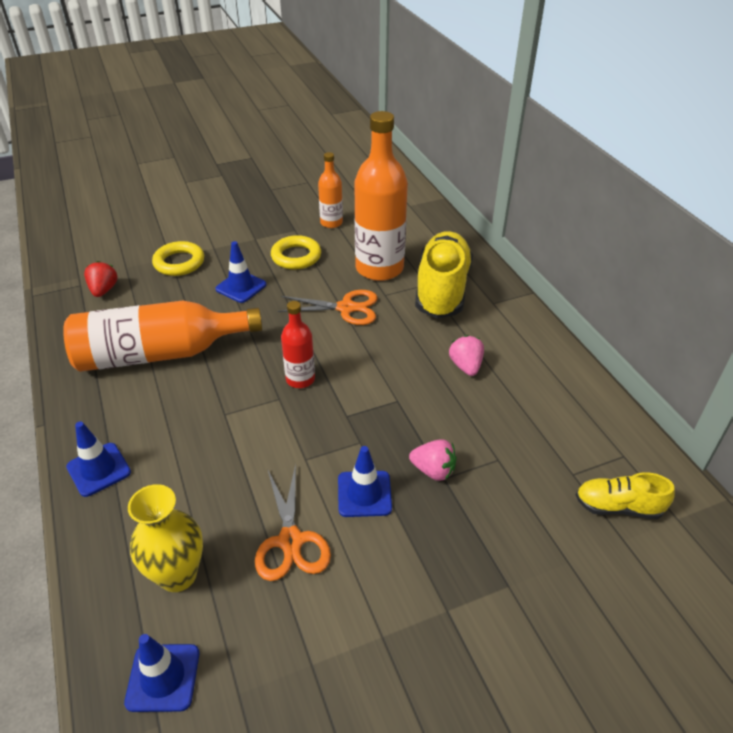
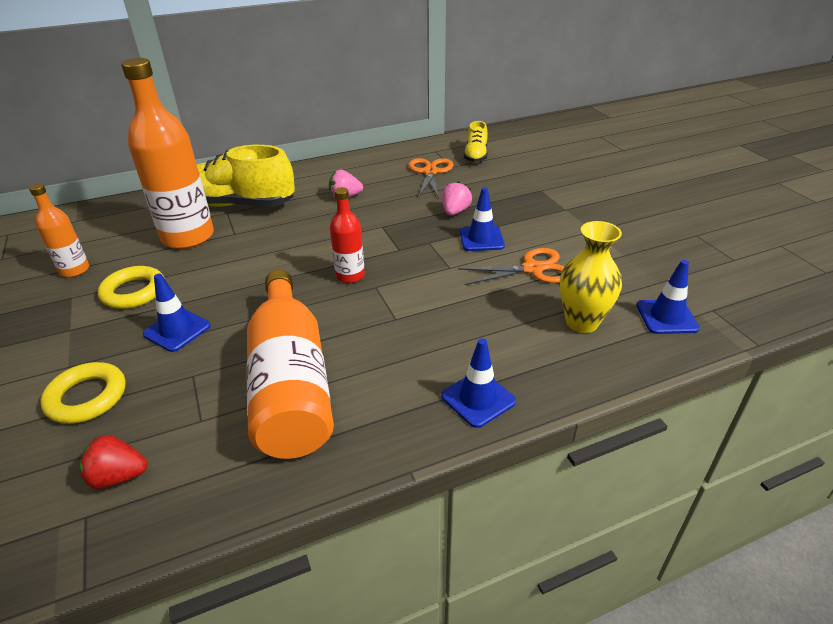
camera: 90 degrees left, 5 degrees down
(346, 308) = (248, 254): orange scissors -> orange scissors (430, 172)

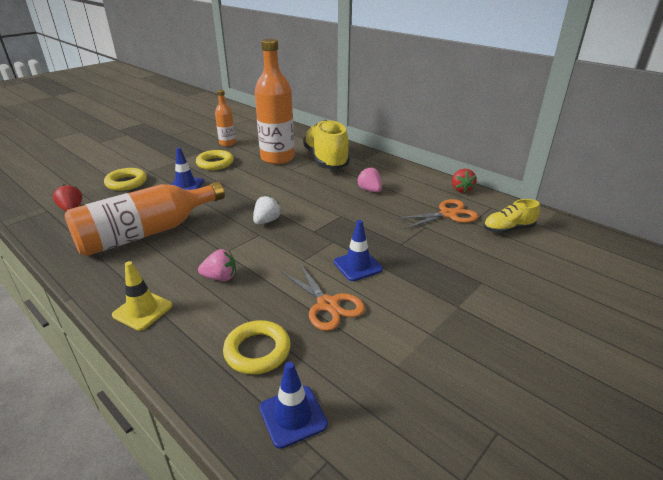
camera: 65 degrees right, 5 degrees down
(350, 276) = (266, 221): red bottle -> white strawberry
(392, 153) = (461, 189): none -> red strawberry
(455, 212) = (391, 242): pink strawberry -> pink strawberry (220, 277)
(478, 399) = (142, 310): blue traffic cone -> yellow traffic cone
(582, 322) = (257, 351): yellow vase -> yellow ring

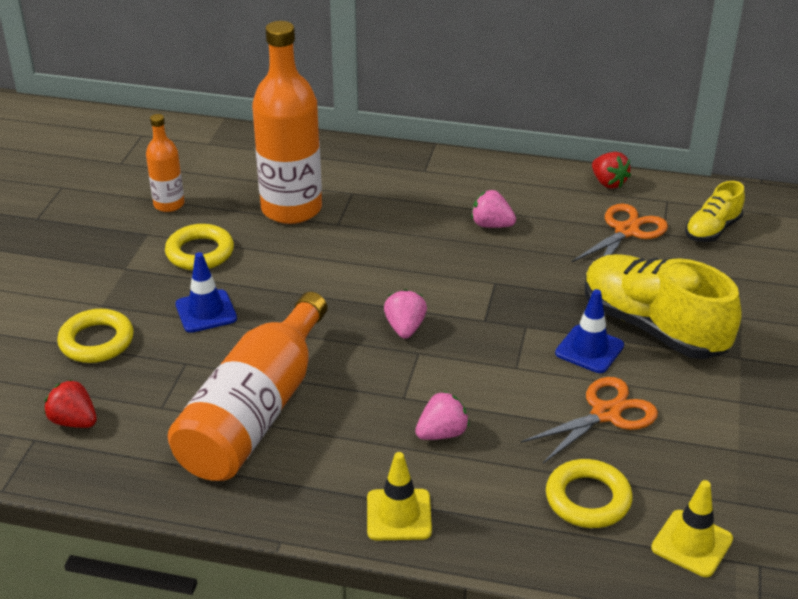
camera: 30 degrees left, 5 degrees up
(266, 221) = (405, 328): white strawberry -> pink strawberry
(293, 416) = (692, 543): blue traffic cone -> yellow traffic cone
(326, 160) = (372, 188): yellow shoe -> yellow shoe (652, 327)
(327, 304) = (605, 414): orange scissors -> orange scissors turned 60 degrees counterclockwise

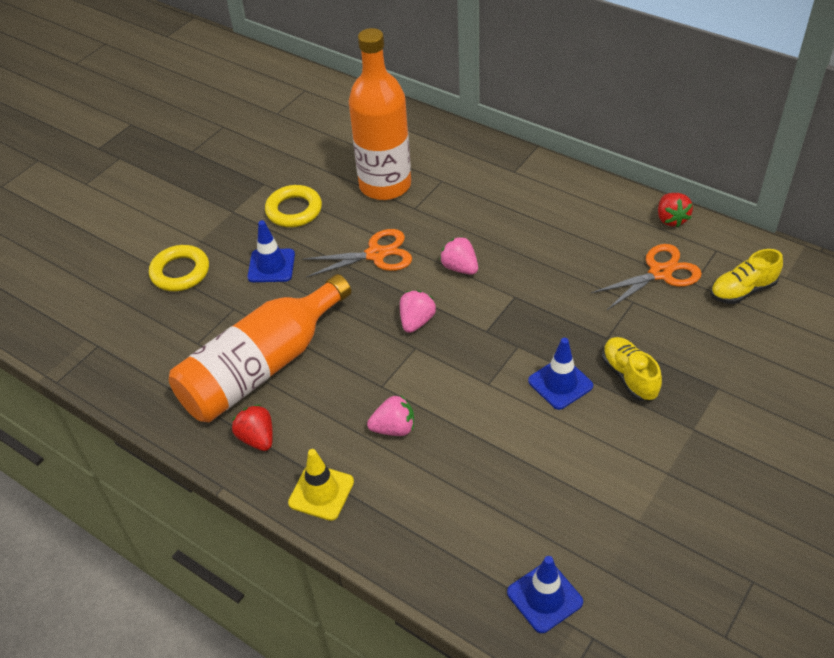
camera: 25 degrees right, 10 degrees up
(74, 421) = (131, 338): red strawberry -> red strawberry (257, 438)
(169, 204) = (293, 160): orange bottle -> none
(491, 225) = (542, 239): pink strawberry -> pink strawberry (460, 268)
(588, 499) = (479, 526): yellow ring -> none
(605, 414) = (539, 450): orange scissors -> orange scissors (376, 254)
(652, 327) = (629, 376): yellow shoe -> yellow shoe, size x0.52
(692, 543) = (544, 597): yellow traffic cone -> blue traffic cone

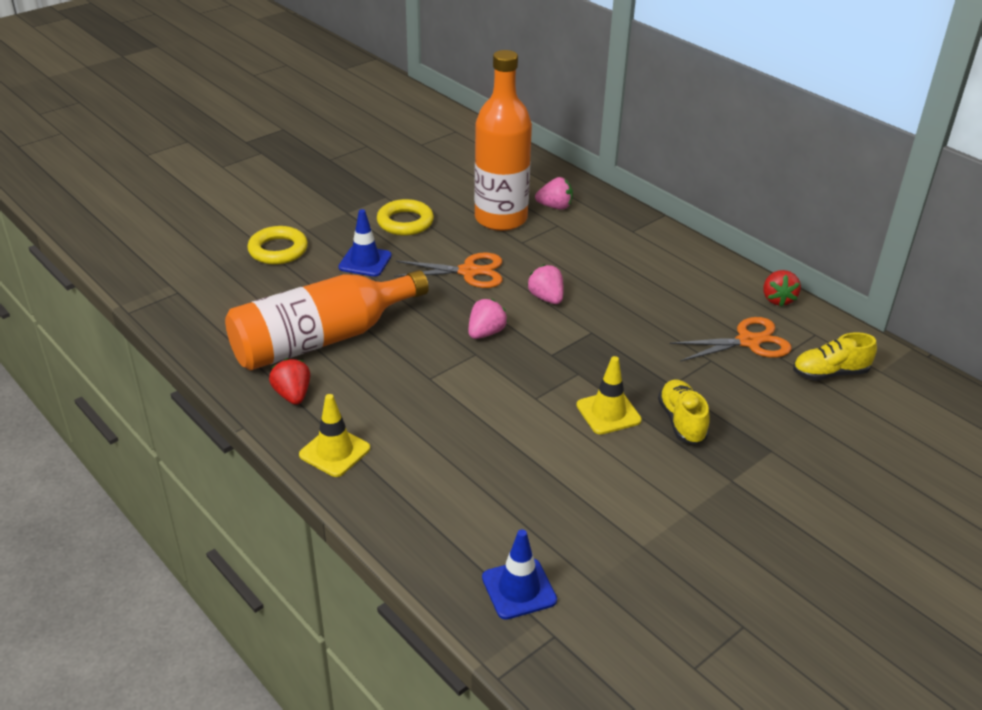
camera: 10 degrees right, 10 degrees down
(394, 428) = (427, 415): pink strawberry -> pink strawberry (555, 207)
(560, 383) = (608, 413): blue traffic cone -> yellow traffic cone

